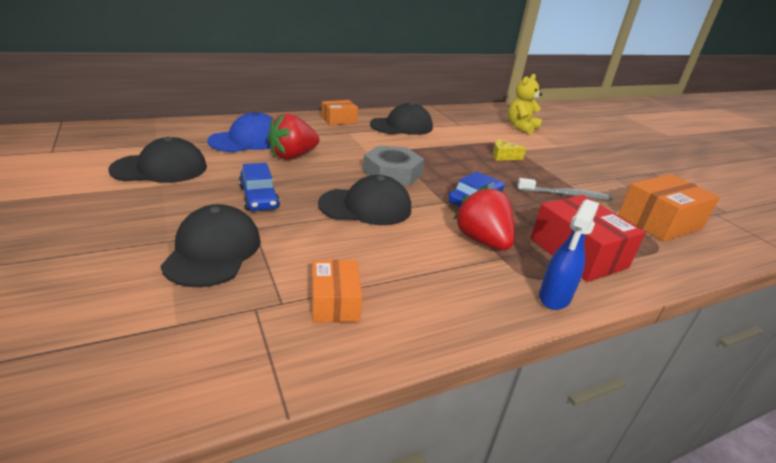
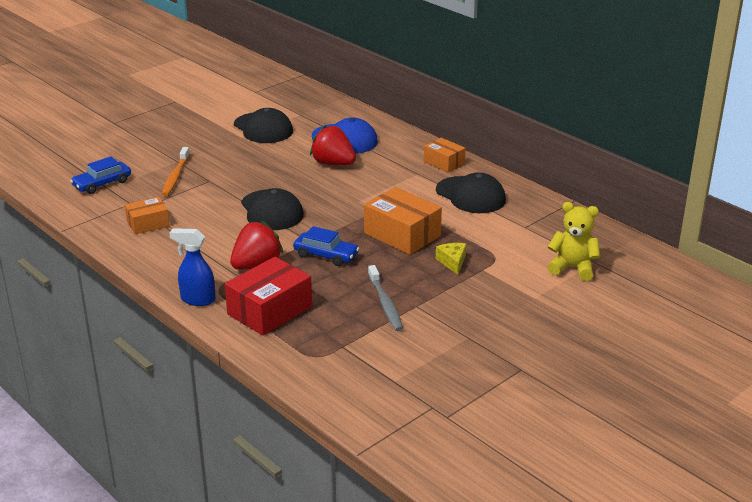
camera: 75 degrees right, 0 degrees up
(213, 251) = (175, 176): black cap -> orange toothbrush
(259, 197) = (251, 171): blue car -> blue car (102, 184)
(392, 172) = (345, 210): grey nut -> none
(659, 222) = (372, 361): orange box -> orange box (402, 234)

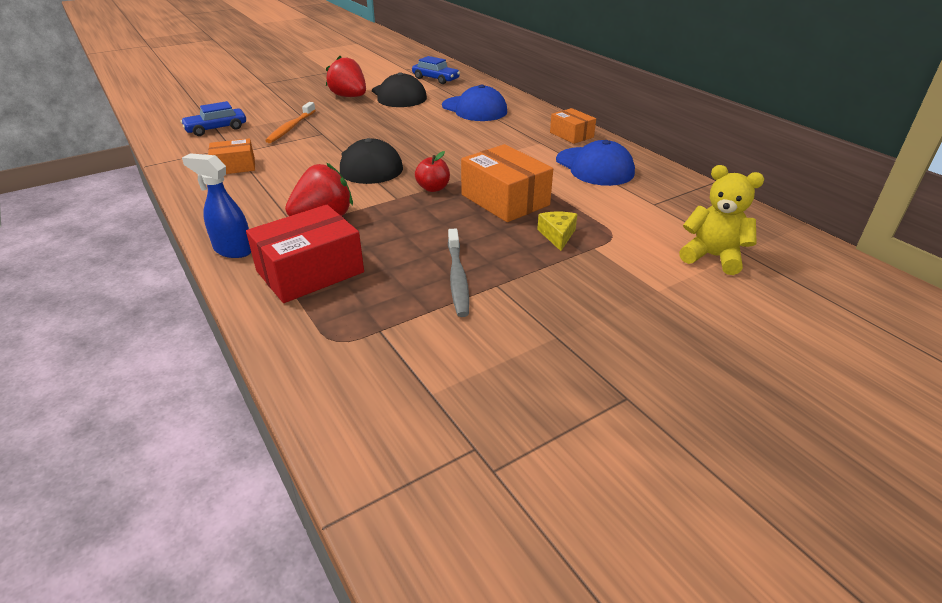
camera: 10 degrees right, 5 degrees up
(326, 255) = (408, 214): blue car -> blue car (435, 79)
(333, 164) = (454, 128): red strawberry -> red strawberry (349, 97)
(337, 229) = (433, 188): none -> red apple
(470, 195) = (594, 167): black cap -> blue cap

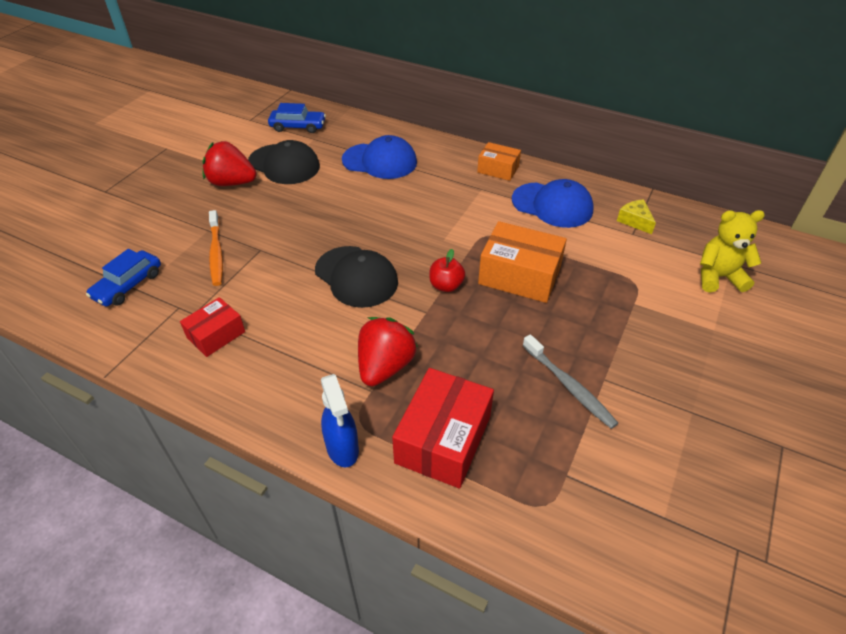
camera: 30 degrees left, 10 degrees up
(233, 250) = (342, 449): blue spray bottle -> blue spray bottle turned 105 degrees counterclockwise
(234, 166) = (216, 335): orange box -> red box
(557, 235) = (597, 301): yellow cheese -> yellow cheese (635, 221)

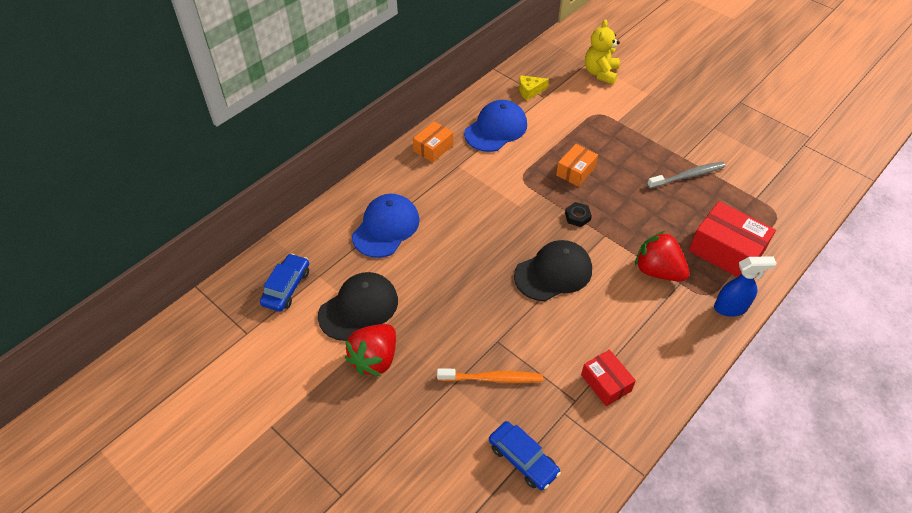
camera: 75 degrees left, 5 degrees up
(446, 285) = (577, 217): red apple -> black nut
(519, 275) = (575, 171): orange box -> orange box, size x0.60

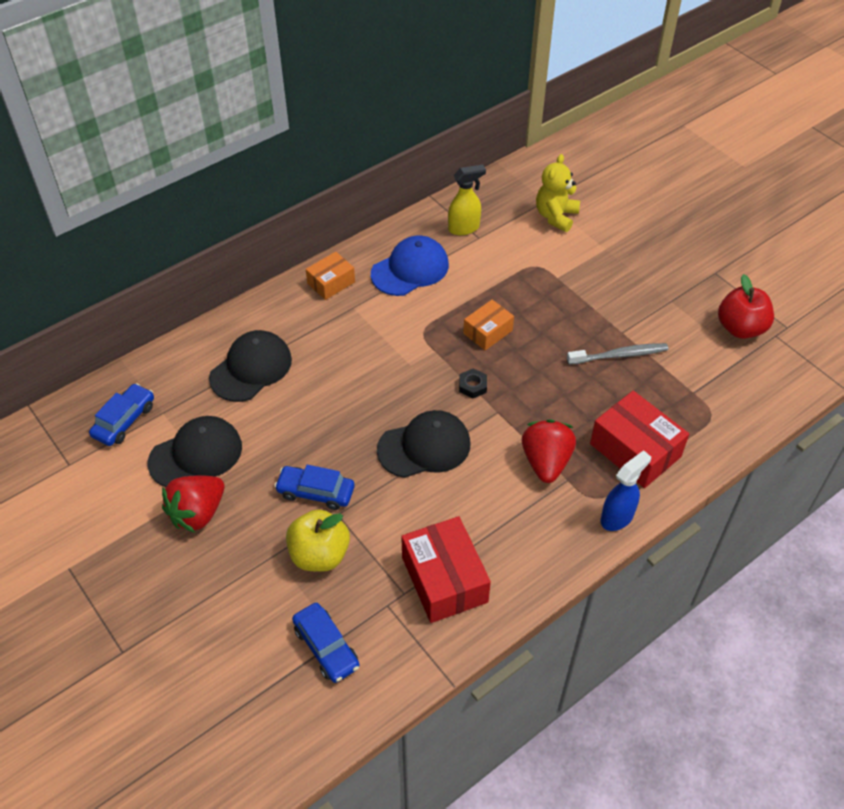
camera: 10 degrees right, 0 degrees up
(386, 227) = (251, 368): blue cap -> black cap
(473, 324) = (316, 492): none -> blue car
(492, 378) = (319, 555): orange toothbrush -> yellow apple
(530, 91) = (464, 228): yellow cheese -> yellow spray bottle
(606, 383) = (444, 579): red box -> red box, size x1.68
(658, 271) = (546, 462): red strawberry -> red strawberry turned 45 degrees clockwise
(731, 308) = (617, 517): blue spray bottle -> blue spray bottle turned 45 degrees counterclockwise
(774, 142) = (740, 328): none -> red apple

